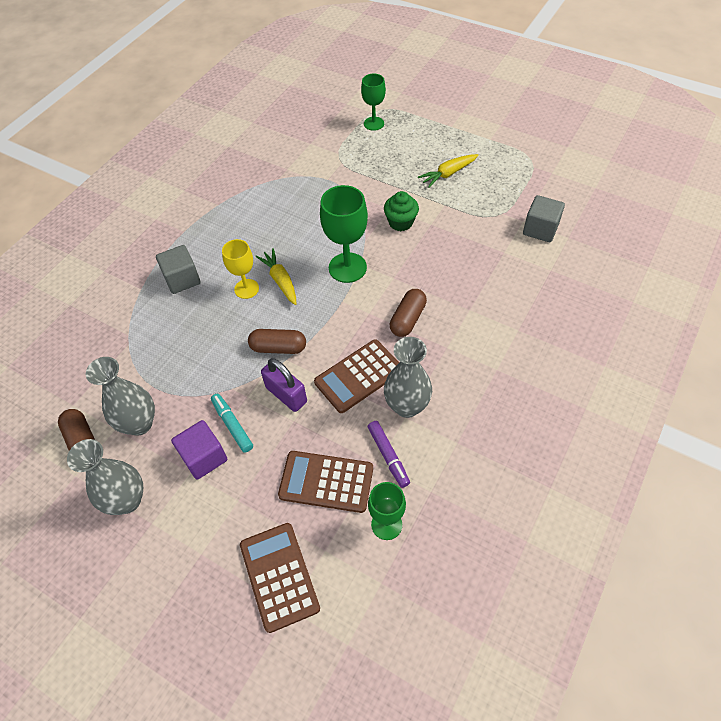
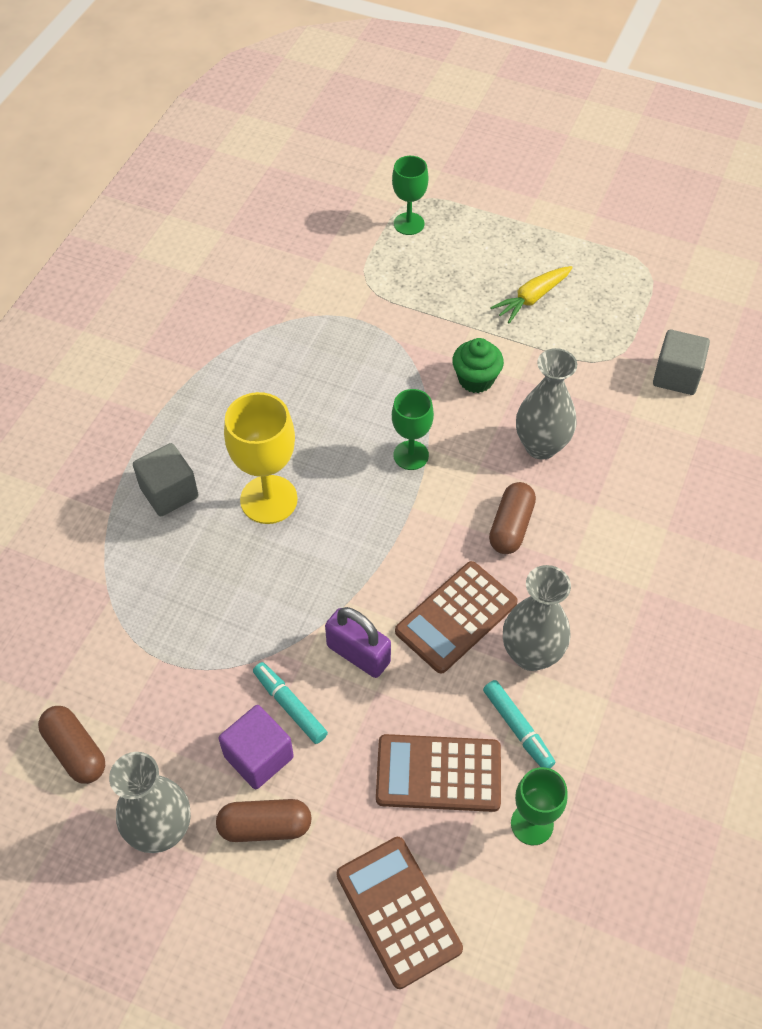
camera: 10 degrees left, 0 degrees up
(139, 423) = (153, 717): grey vase -> grey vase (541, 446)
(246, 289) = (268, 499): yellow goblet -> yellow goblet, size x1.58
(278, 347) = (333, 585): brown capsule -> brown capsule (265, 826)
(280, 280) = (316, 483): yellow carrot -> none
(347, 267) = (411, 455): green goblet -> green goblet, size x0.63
(388, 456) = (517, 728): purple marker -> turquoise marker

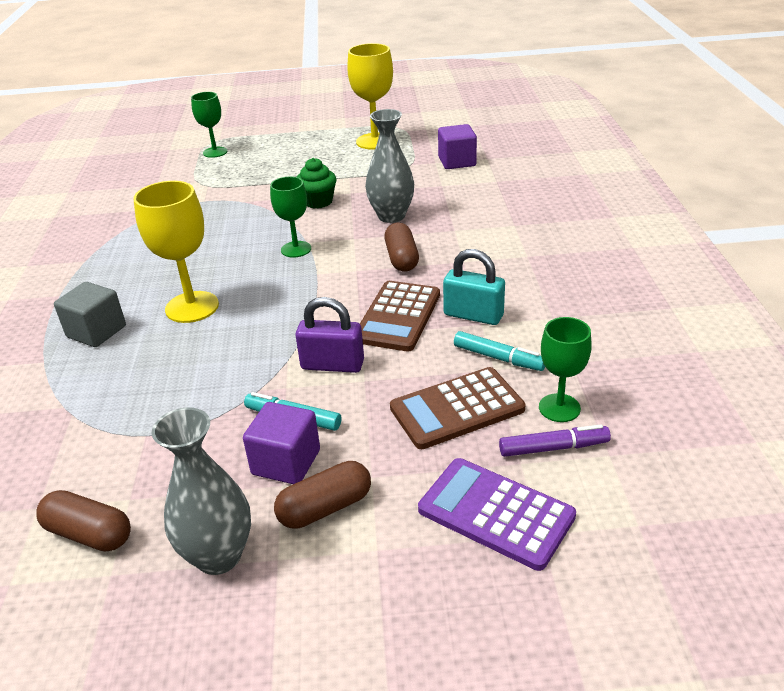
camera: 25 degrees left, 20 degrees down
(398, 911) = (496, 513): brown calculator -> purple calculator
(494, 868) = (553, 448): none -> purple marker
(531, 654) = (473, 315): grey vase -> turquoise padlock
(532, 298) = (330, 158): yellow carrot -> none
(603, 286) = (375, 141): none -> yellow goblet
(676, 376) = (457, 162): grey cube -> purple cube

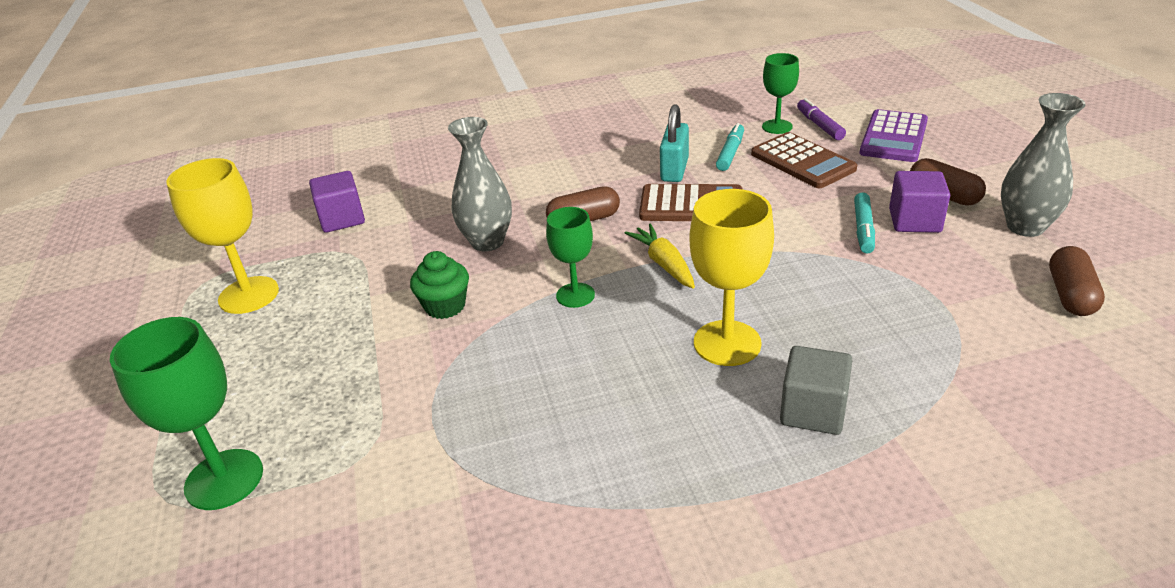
camera: 100 degrees left, 0 degrees up
(215, 152) = (224, 479): green goblet -> green goblet, size x1.58
(311, 291) = (664, 264): none -> yellow carrot
(332, 365) = (781, 225): purple padlock -> none

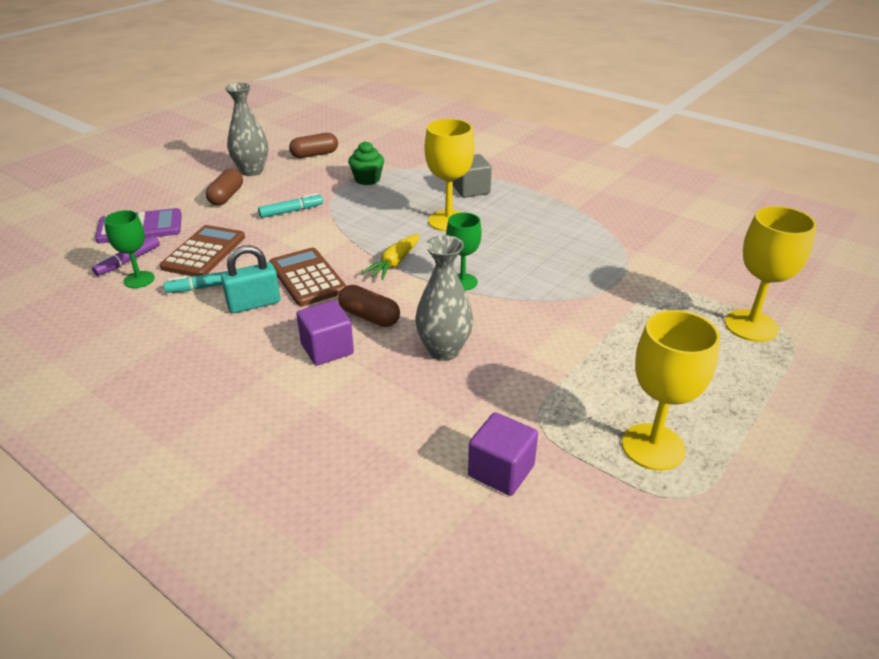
camera: 130 degrees left, 0 degrees up
(224, 479) = (751, 326): green goblet -> yellow goblet
(445, 306) = (534, 329): green cupcake -> green cupcake (367, 179)
(914, 221) = (268, 199): purple cube -> purple cube (327, 349)

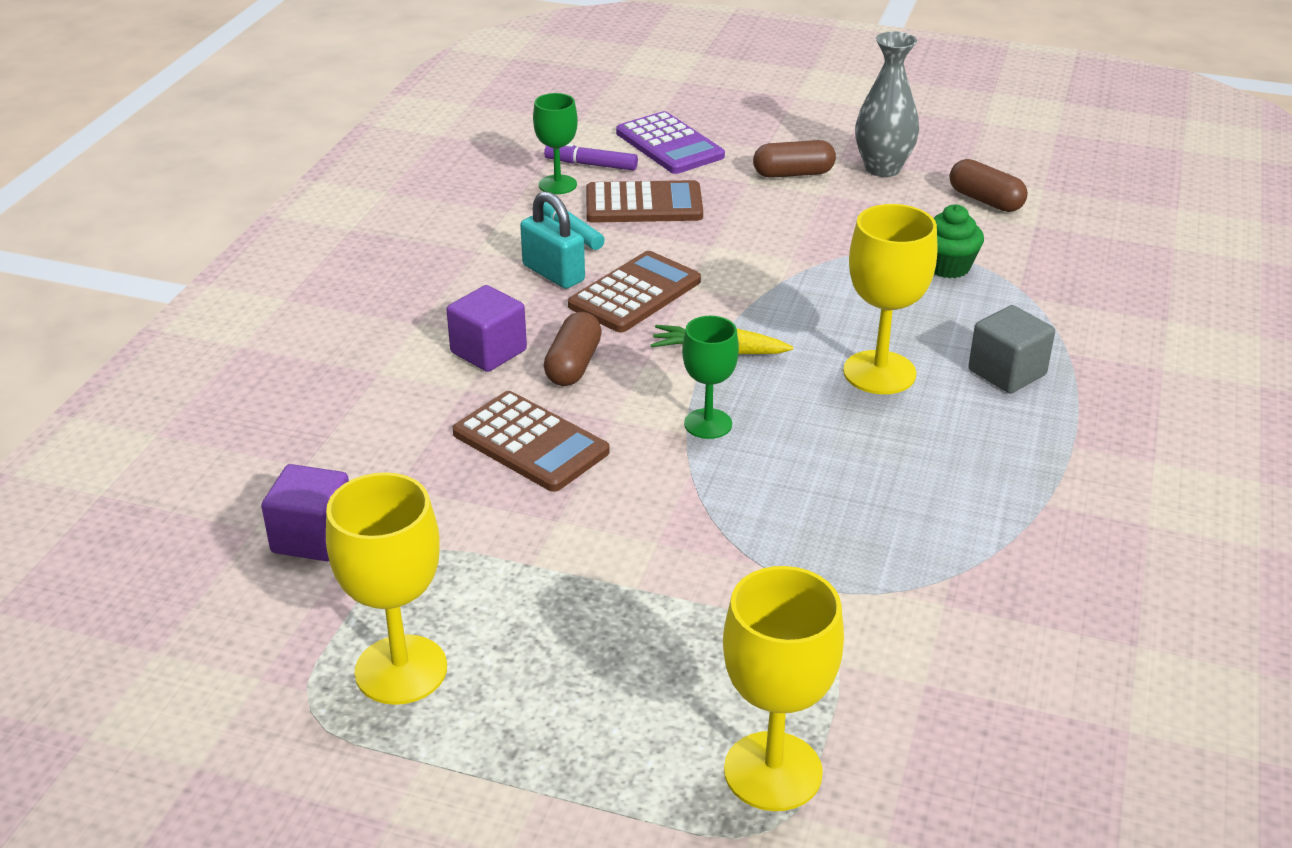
camera: 70 degrees right, 0 degrees up
(291, 211) = (795, 232): turquoise marker -> none
(444, 350) = (530, 443): grey vase -> brown calculator

